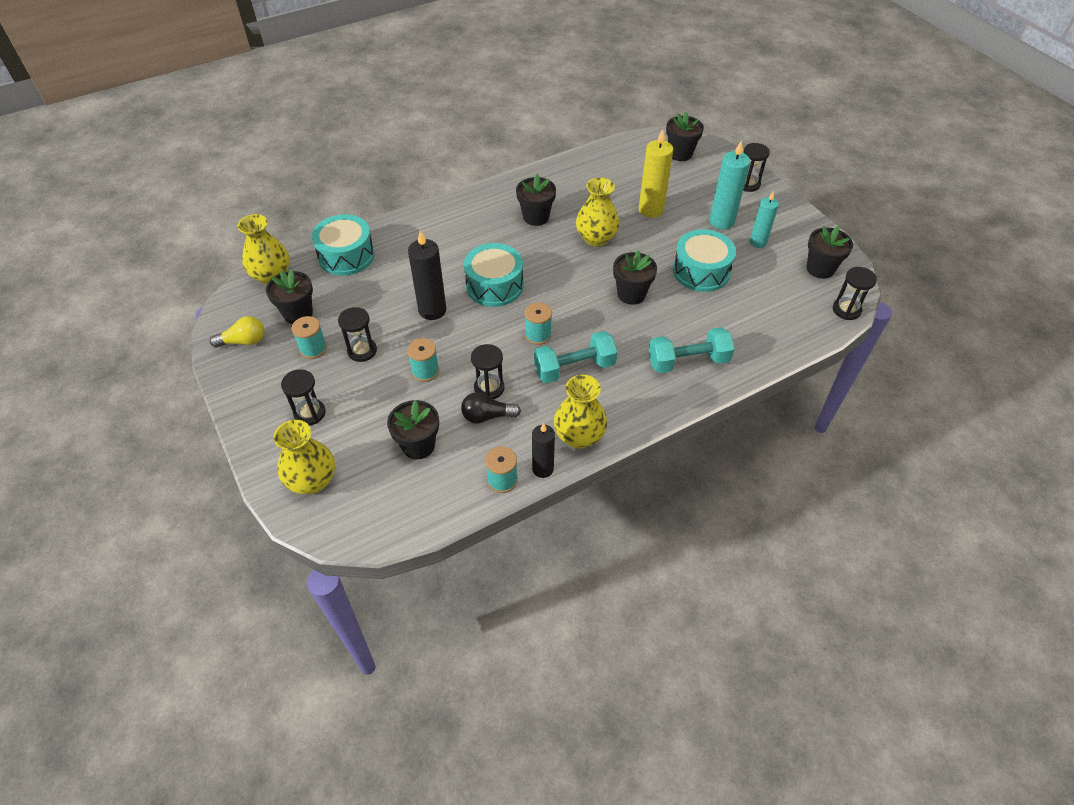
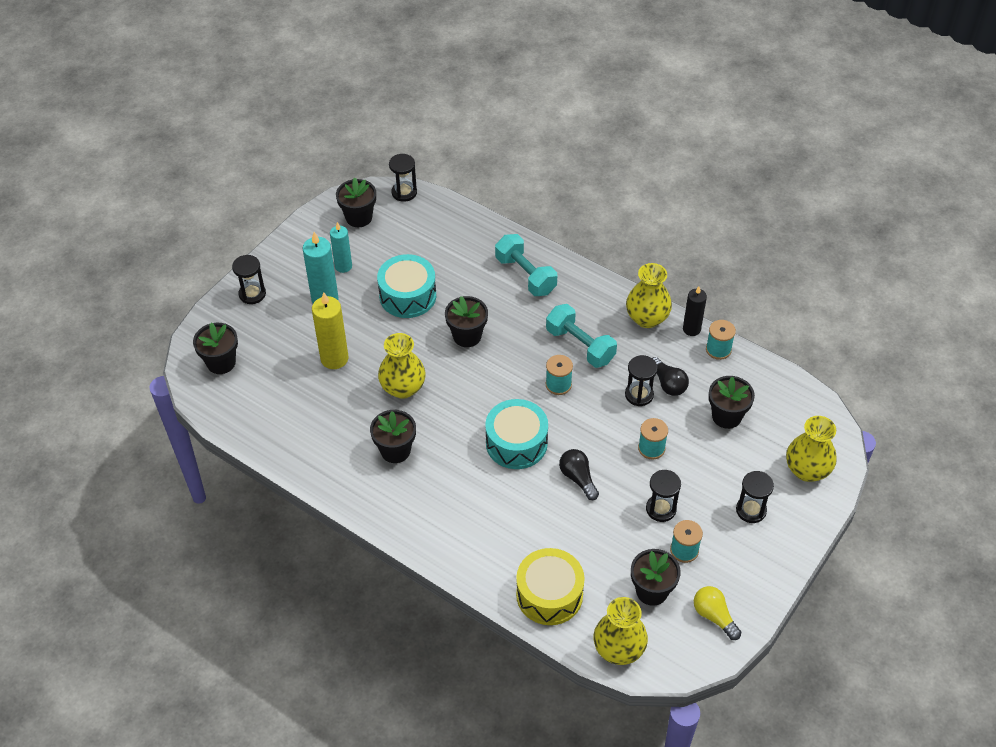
camera: 115 degrees left, 0 degrees up
(346, 256) = (549, 595): turquoise drum -> yellow drum
(432, 310) = (578, 478): black candle -> black light bulb

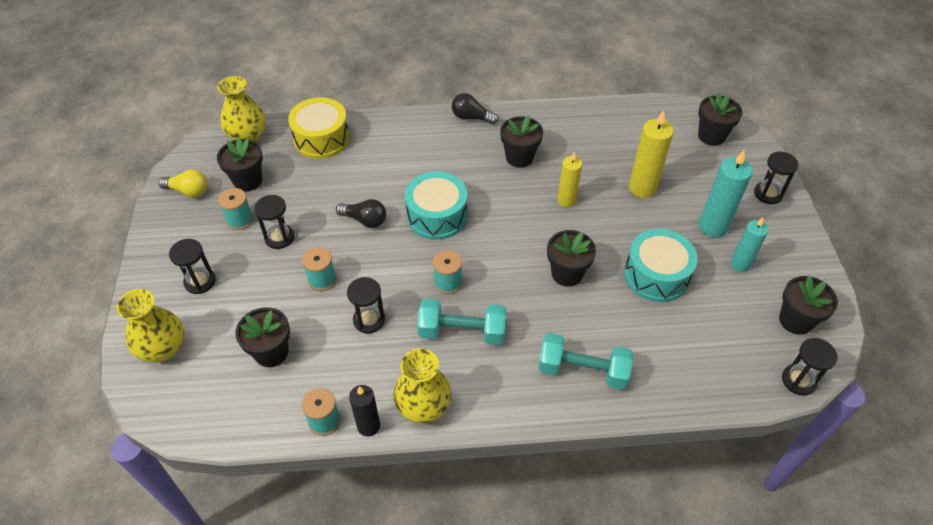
camera: 140 degrees right, 0 degrees up
(403, 388) = (566, 200): yellow vase -> yellow candle
(668, 383) = (350, 348): black light bulb -> black light bulb (471, 117)

